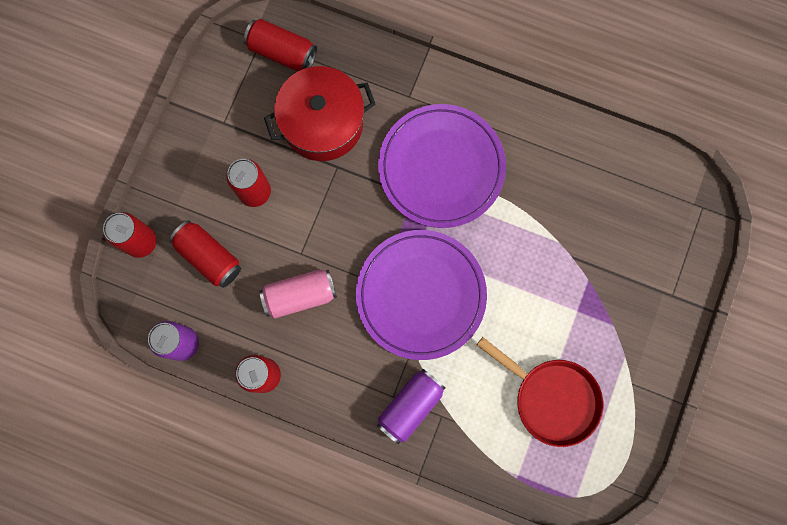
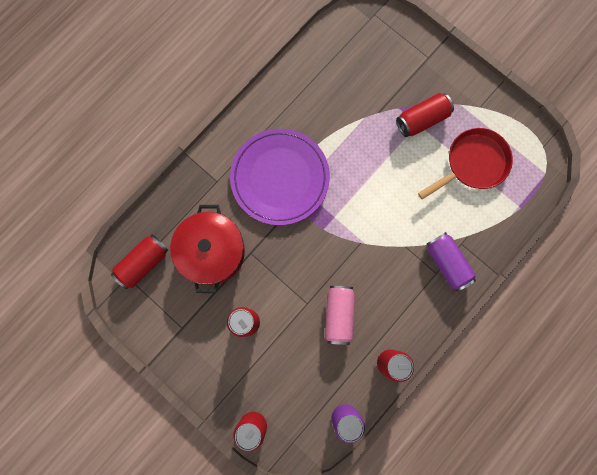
camera: 70 degrees left, 0 degrees up
(209, 257) = (284, 374): red can -> red can (422, 119)
(421, 295) = (369, 227): purple plate -> none

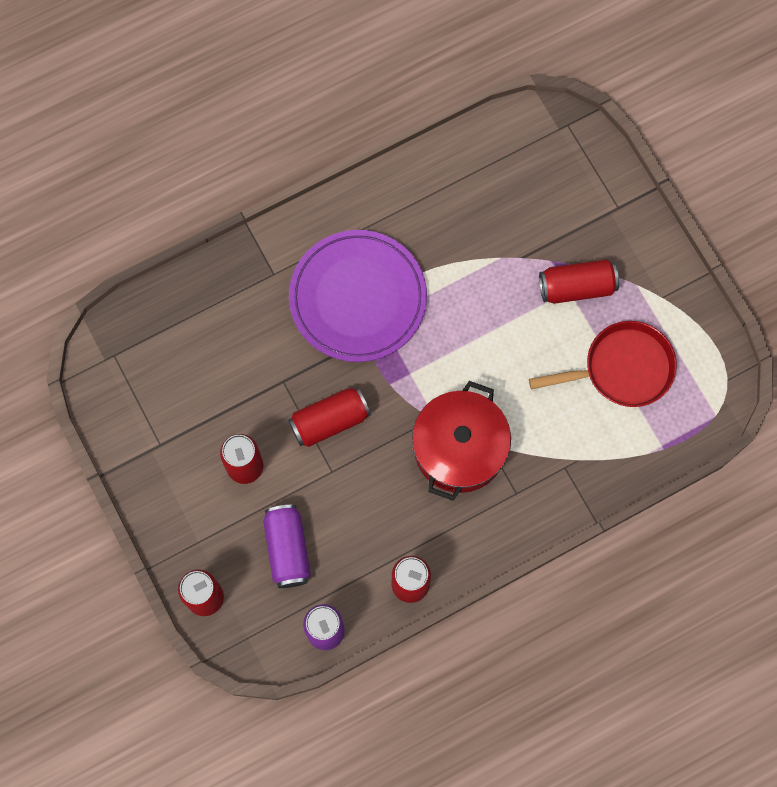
camera: 20 degrees right, 5 degrees down
(143, 263) = (141, 345): red can -> red can (329, 421)
(212, 252) = (234, 362): red pot -> red pot (459, 448)
(339, 315) = (367, 501): pink can -> none
(447, 263) = (536, 485): purple can -> purple can (287, 549)

